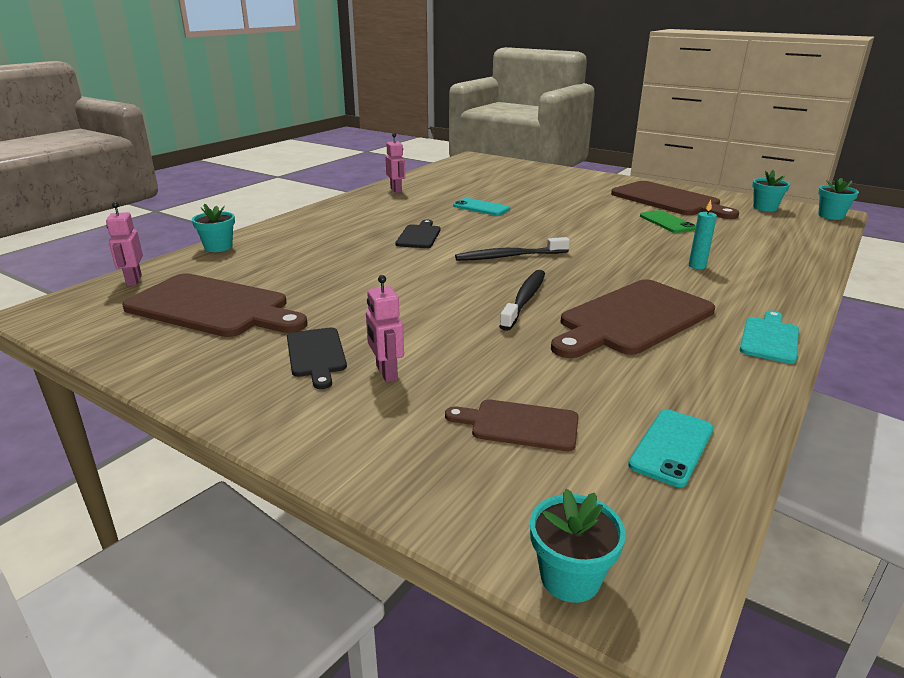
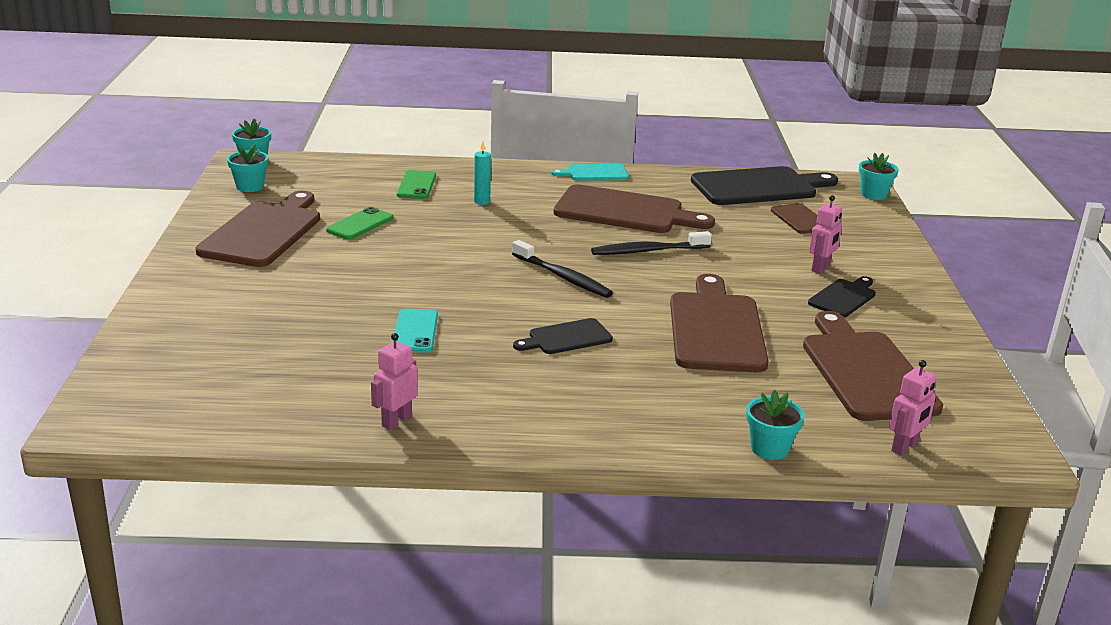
camera: 125 degrees left, 0 degrees up
(359, 279) = (716, 328): none -> brown cutting board
(671, 447) = (759, 187): turquoise phone -> black cutting board
(751, 252) = (416, 185): none -> green phone

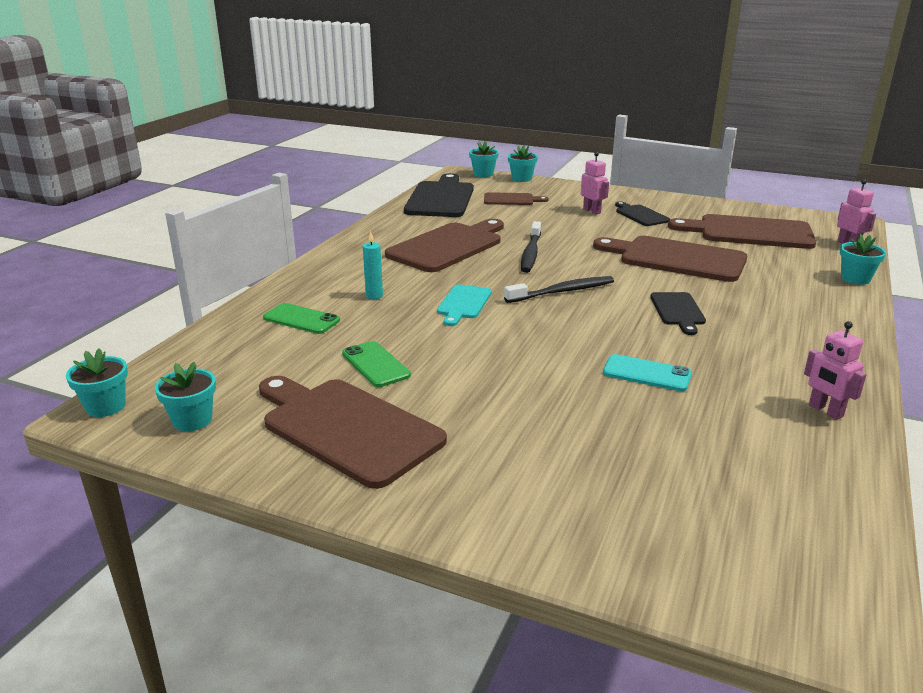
camera: 65 degrees left, 0 degrees up
(594, 173) = (357, 242): turquoise cutting board -> turquoise cutting board (463, 304)
(887, 216) = (521, 179): none -> turquoise flower pot

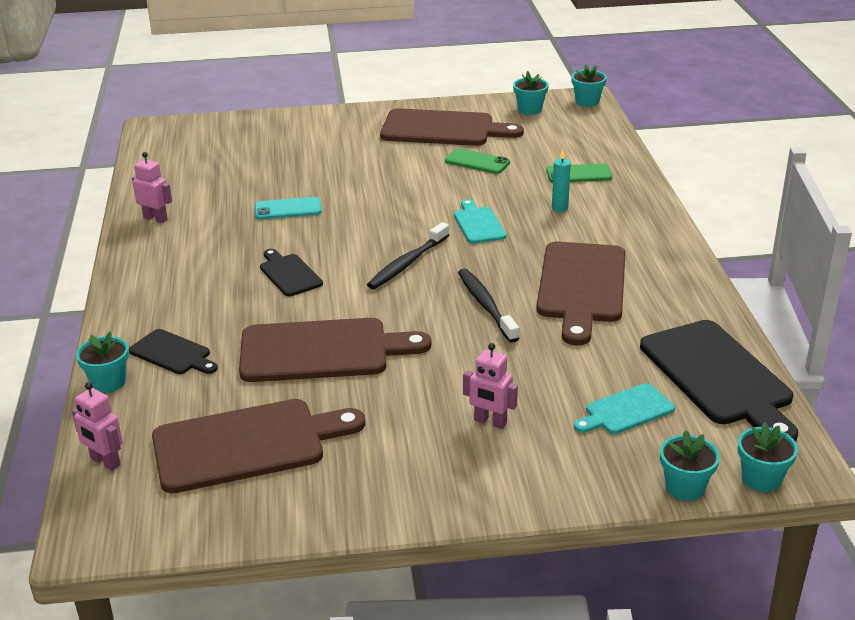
camera: 150 degrees right, 5 degrees up
(511, 199) = (626, 411): brown cutting board -> turquoise cutting board
(640, 215) = (416, 437): black cutting board -> black cutting board (173, 353)

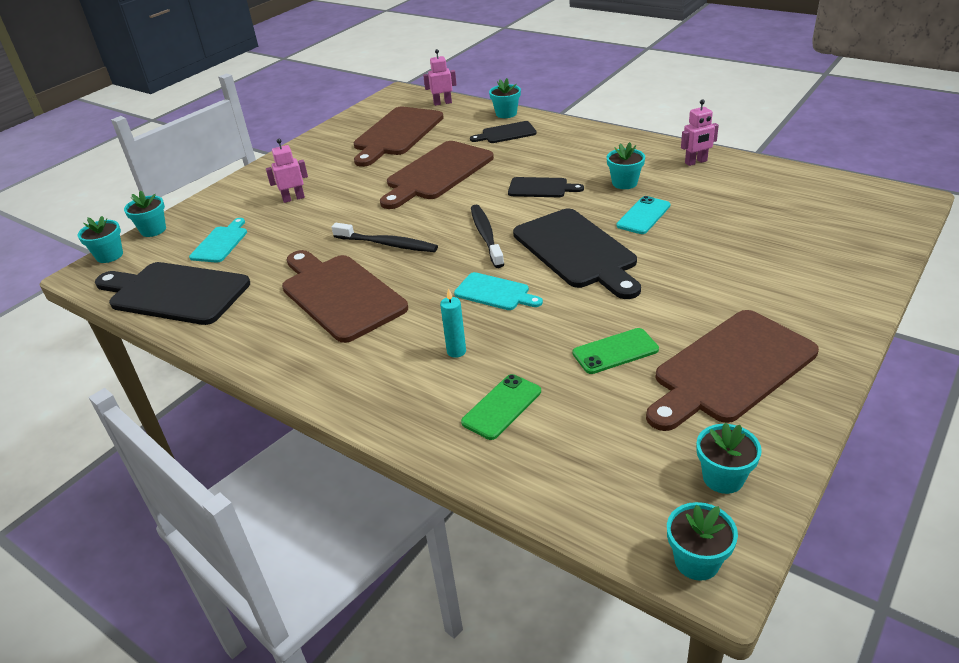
camera: 135 degrees right, 5 degrees up
(234, 237) = (624, 183): none -> turquoise flower pot
(379, 215) = (577, 251): none -> black cutting board

